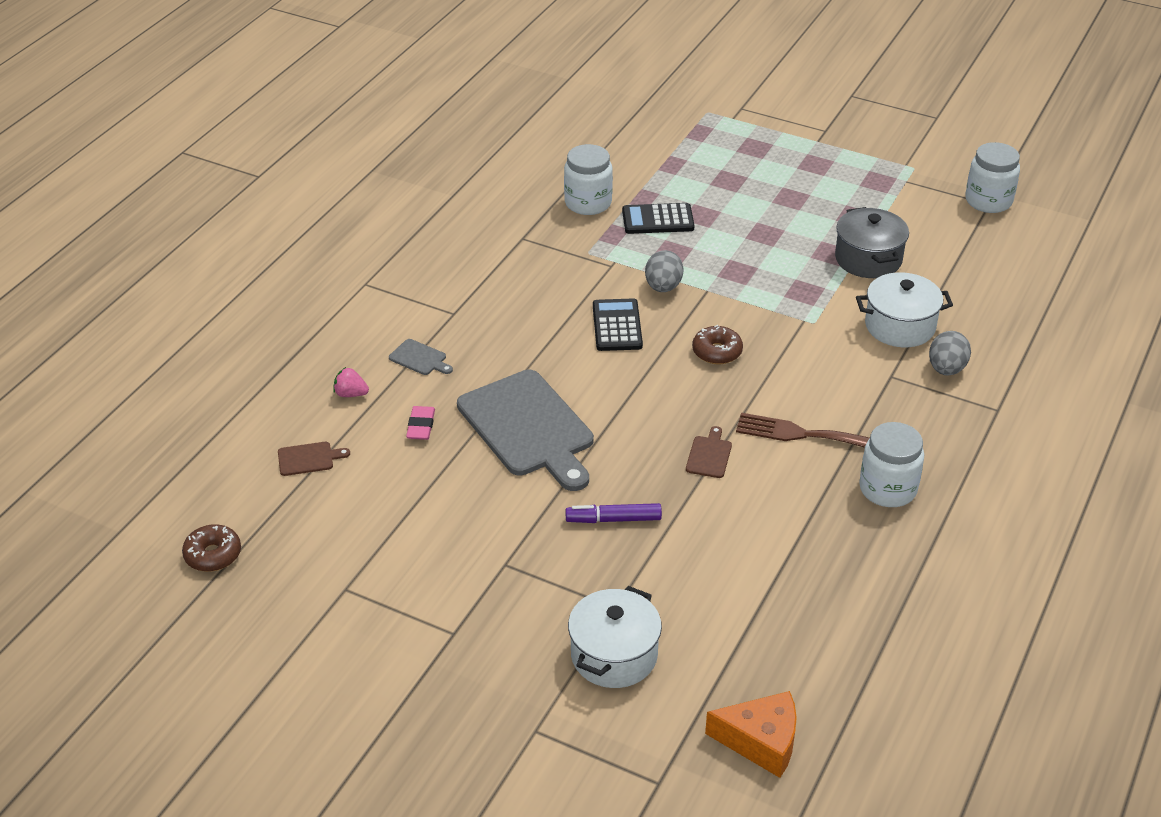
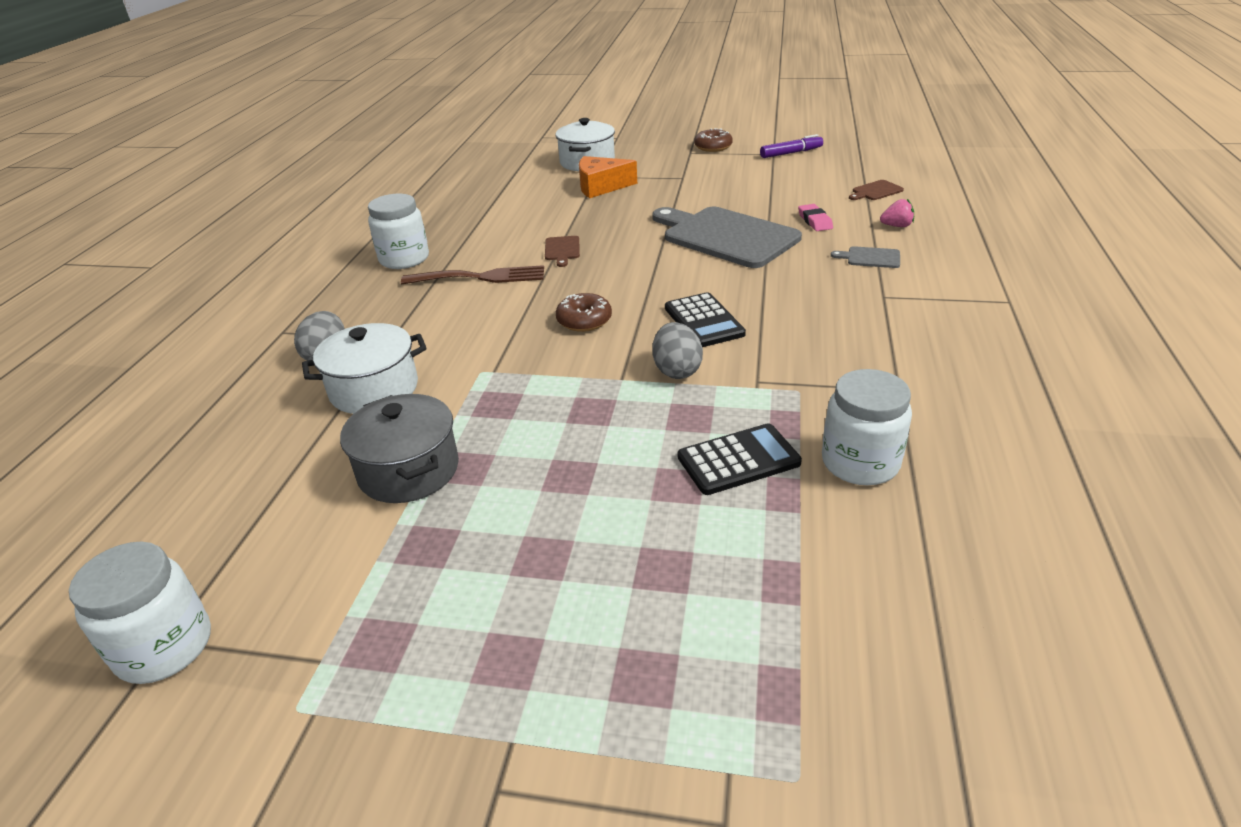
camera: 165 degrees right, 5 degrees down
(213, 555) = (872, 149): brown donut -> brown donut (713, 147)
(614, 519) = (621, 206): purple marker -> purple marker (791, 153)
(761, 741) = (489, 154): orange cheese -> orange cheese (601, 187)

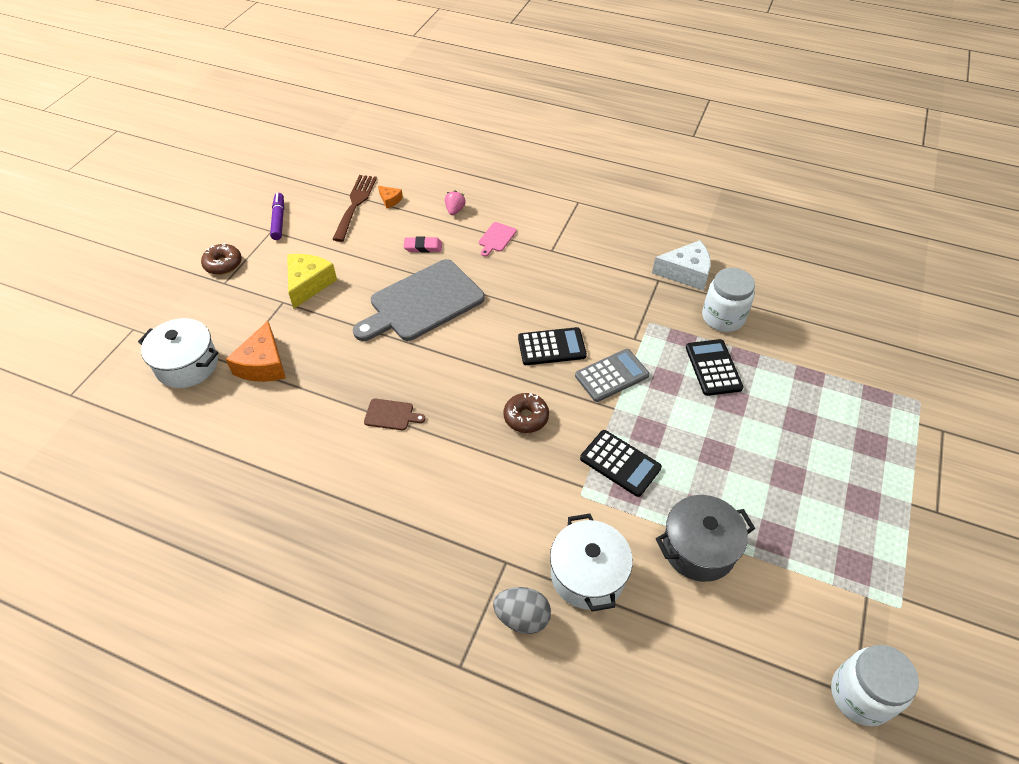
camera: 80 degrees left, 15 degrees up
(404, 259) = (344, 551): white jar -> none
(481, 277) = (417, 484): brown fork -> brown fork (355, 204)
(532, 393) = (620, 463): none -> black calculator
(677, 370) = (611, 376): grey egg -> grey calculator
(713, 182) = (308, 284): none -> yellow cheese
(870, 258) = (496, 238): grey cutting board -> pink cutting board
(875, 191) = (390, 200): brown cutting board -> orange cheese
(939, 415) = (686, 273): none -> white cheese

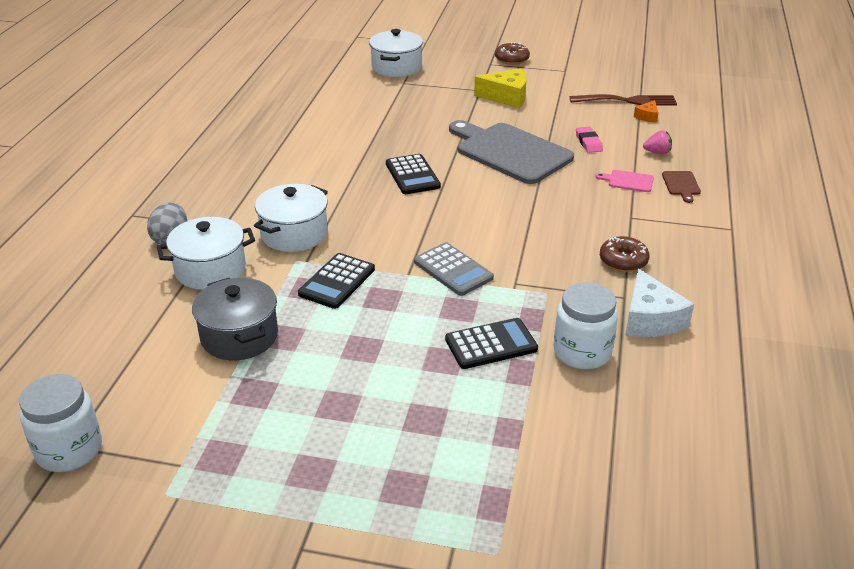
camera: 80 degrees right, 15 degrees down
(263, 364) = (406, 94): orange cheese -> none
(278, 220) = (580, 71): purple marker -> none
(391, 415) = (368, 155): brown cutting board -> brown cutting board (681, 185)
(526, 417) = (382, 222): brown donut -> brown donut (623, 261)
(533, 494) = (294, 234): none -> white pot
(551, 347) = (480, 229): black calculator -> black calculator (412, 175)

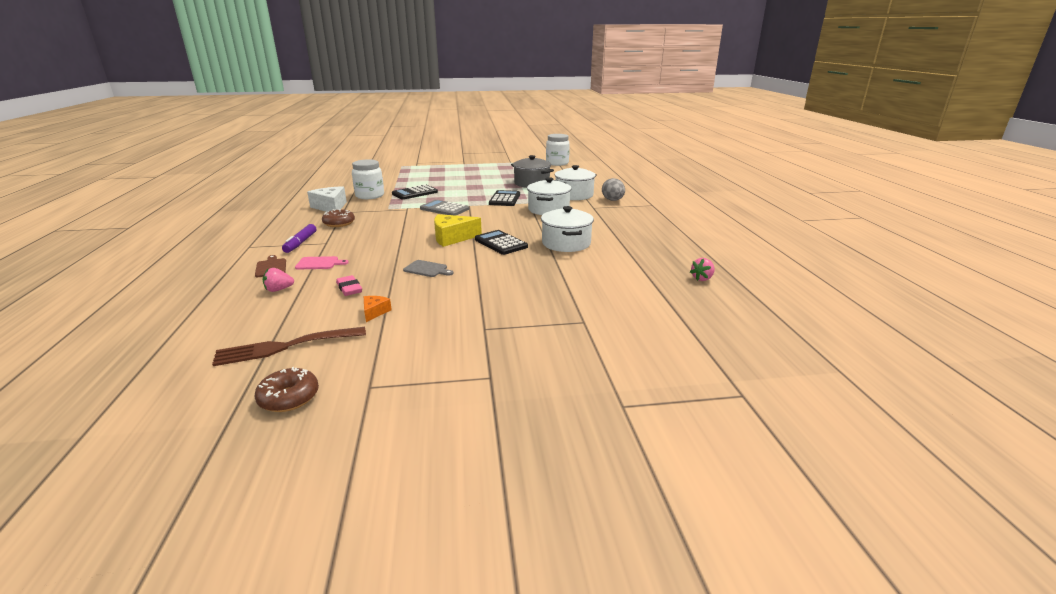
camera: 160 degrees right, 10 degrees down
(263, 98) = (702, 278): none -> pink strawberry
(396, 67) = (615, 343): white pot -> white pot (566, 243)
(506, 97) = (447, 324): yellow cheese -> yellow cheese (452, 238)
(510, 152) = (427, 269): grey cutting board -> grey cutting board, size x0.40
(511, 59) = (459, 394): brown donut -> brown donut (289, 398)
(647, 116) = (269, 328): orange cheese -> orange cheese (375, 312)
(664, 223) = (301, 243): none -> purple marker

